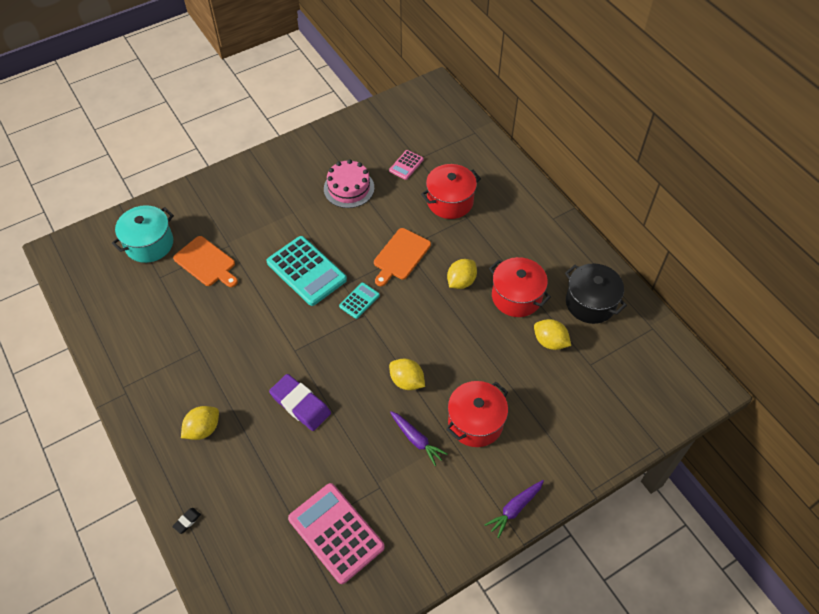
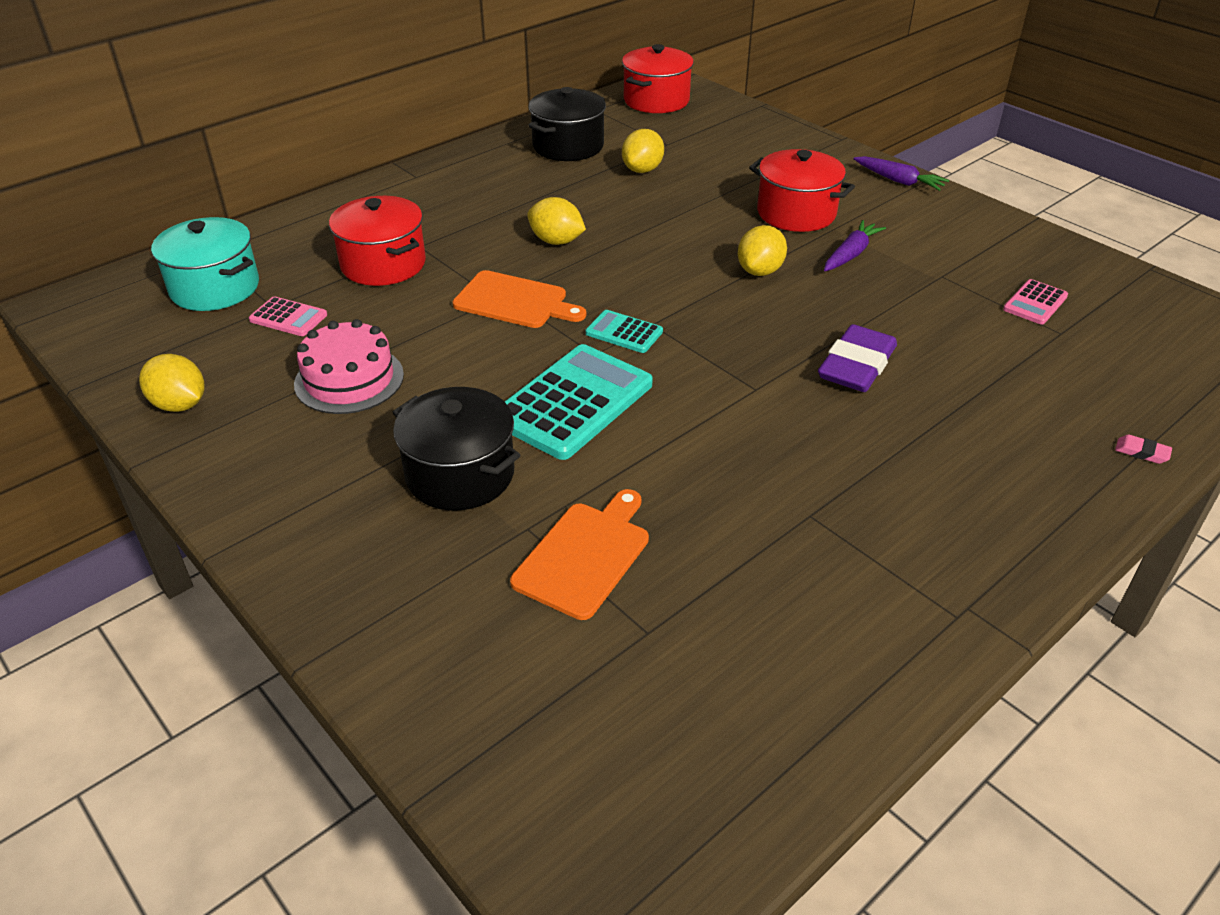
camera: 100 degrees left, 15 degrees down
(149, 244) = (547, 684): turquoise pot -> turquoise pot (215, 288)
(187, 521) = (1141, 452): black eraser -> pink eraser
(203, 429) = (971, 470): yellow lemon -> yellow lemon (180, 405)
(269, 225) = (460, 474): none -> black pot
(336, 533) = (1035, 303): pink calculator -> pink calculator, size x0.49
(516, 297) = (573, 196): red pot -> red pot (656, 100)

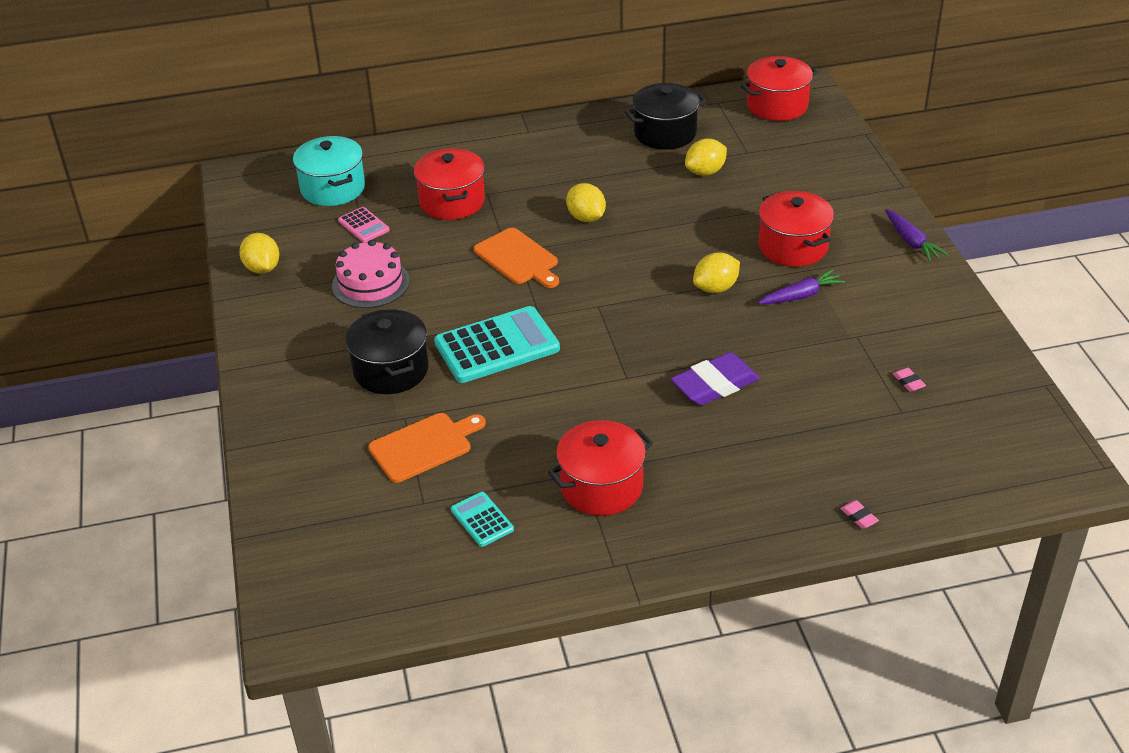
camera: 30 degrees right, 0 degrees up
(624, 332) = (573, 306): turquoise calculator -> turquoise calculator (482, 520)
(848, 523) = (601, 487): none -> red pot
(1035, 303) = (908, 382): pink calculator -> pink eraser

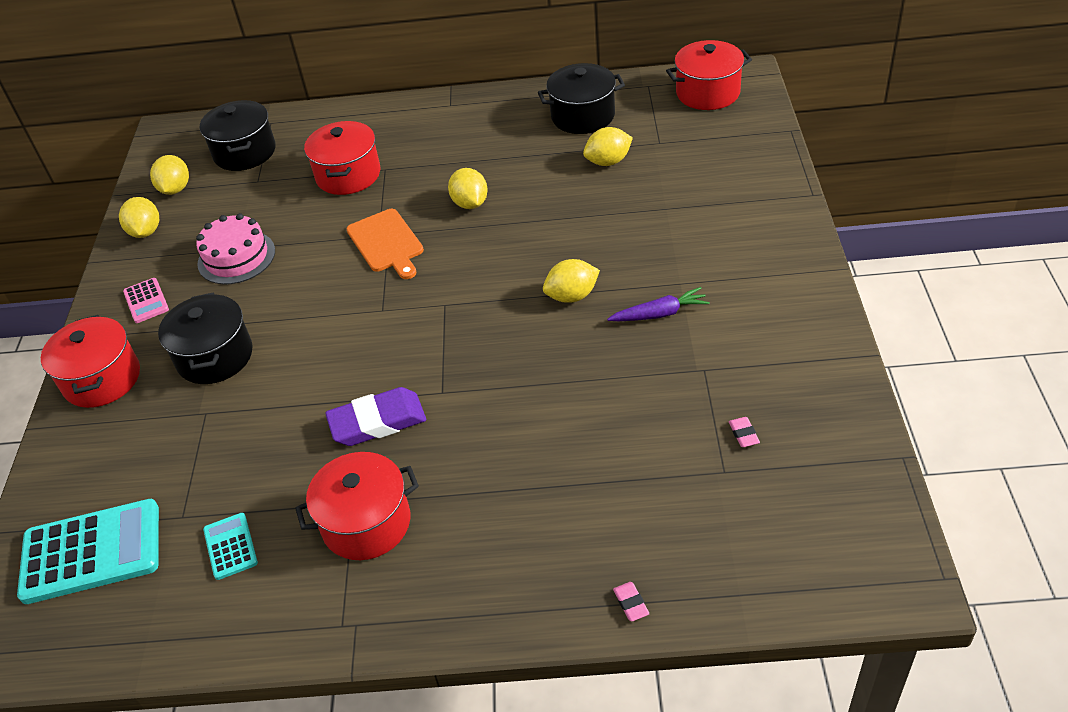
camera: 15 degrees right, 5 degrees up
(275, 227) = (175, 189): none -> yellow lemon
(333, 188) = (245, 152): turquoise pot -> black pot
(363, 225) = (256, 194): pink calculator -> pink calculator (146, 301)
(424, 446) = (210, 449): orange cutting board -> none
(497, 346) = (327, 340): turquoise calculator -> turquoise calculator (91, 552)
(715, 384) = (530, 412): purple eraser -> purple eraser (377, 422)
(793, 247) = (670, 255): red pot -> red pot (102, 379)
(911, 241) = (801, 260): purple carrot -> none

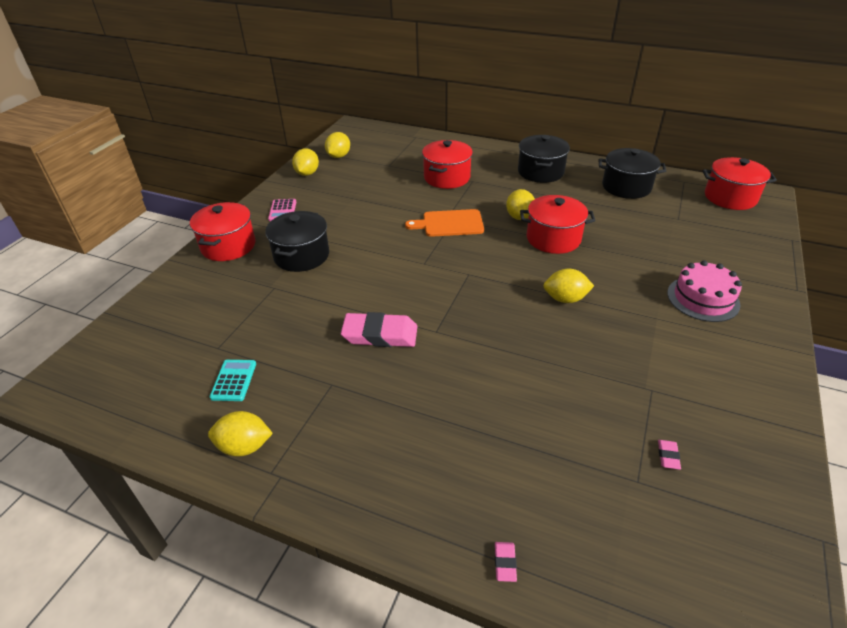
camera: 20 degrees right, 5 degrees down
(91, 552) = (150, 348): turquoise calculator -> none
(236, 257) = (350, 203): pink cake -> pink cake (703, 298)
(245, 152) = (391, 148): black pot -> black pot (540, 172)
(366, 523) = (332, 403): red pot -> red pot (553, 238)
(377, 422) = (380, 334): purple eraser -> pink eraser
(386, 243) = (449, 223): orange cutting board -> orange cutting board turned 90 degrees clockwise
(608, 161) = (633, 220): yellow lemon -> yellow lemon (244, 446)
(660, 314) = (631, 334): purple carrot -> none

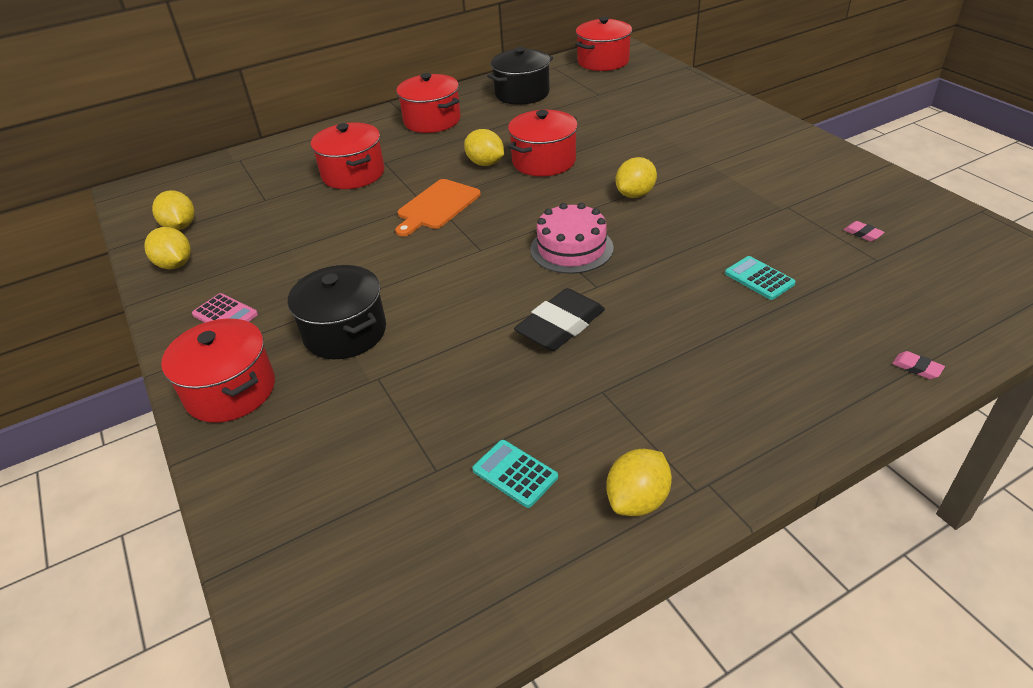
camera: 50 degrees left, 0 degrees up
(380, 334) = (560, 325): pink eraser -> black eraser
(529, 412) = (759, 278): none -> turquoise calculator
(540, 172) = (432, 121): black pot -> red pot
(703, 298) = (709, 134): pink cake -> pink cake (571, 248)

